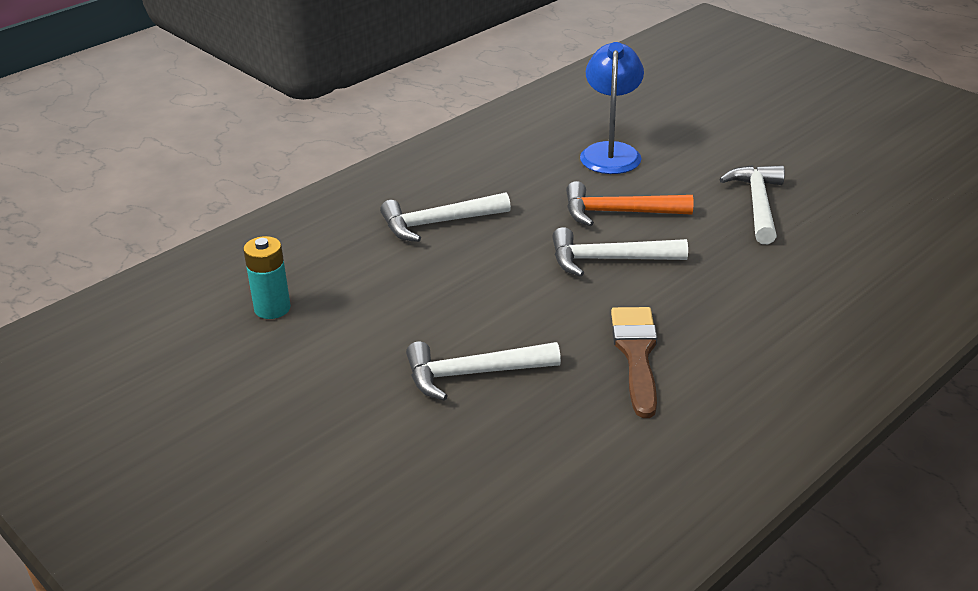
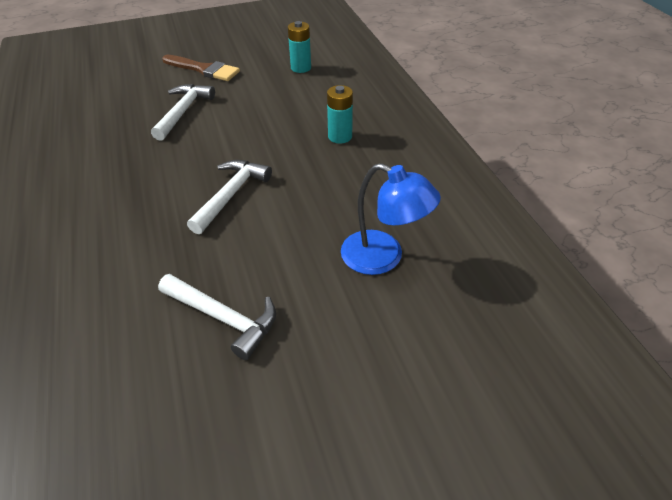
camera: 115 degrees right, 10 degrees up
(438, 223) = (340, 136): white hammer -> turquoise battery
(619, 212) = (284, 223): orange hammer -> none
(636, 354) = (132, 170): brown brush -> brown brush (204, 69)

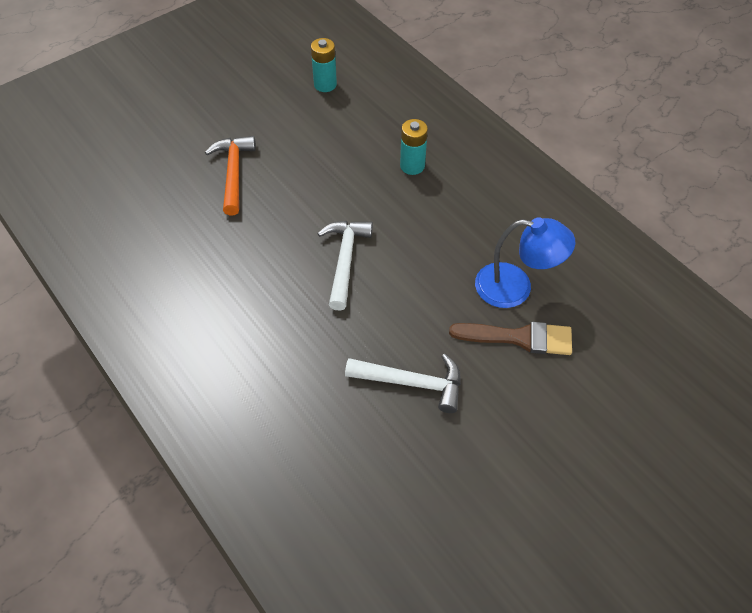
camera: 20 degrees left, 10 degrees up
(183, 112) = (233, 173): white hammer -> orange hammer
(204, 69) = (219, 110): brown brush -> brown brush (519, 338)

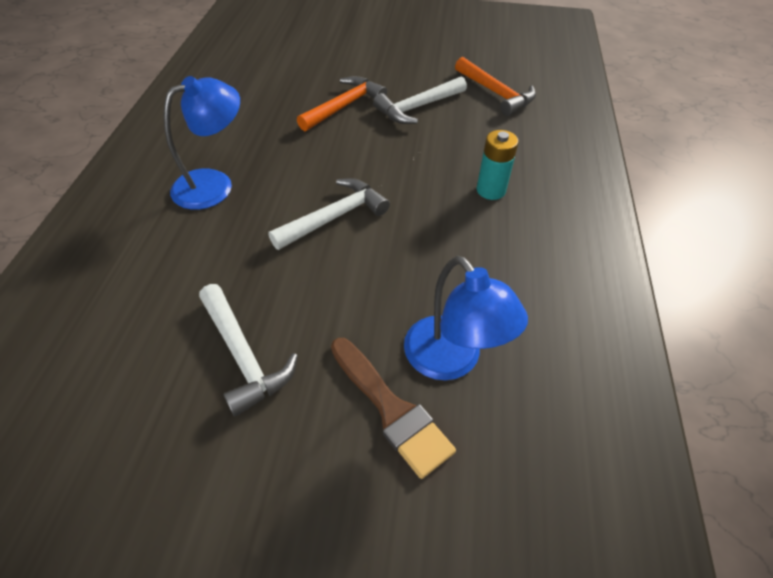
camera: 45 degrees right, 5 degrees down
(231, 304) = (214, 184): none -> blue lamp
(288, 135) = (418, 107): none -> white hammer
(325, 84) = (496, 93): turquoise battery -> orange hammer

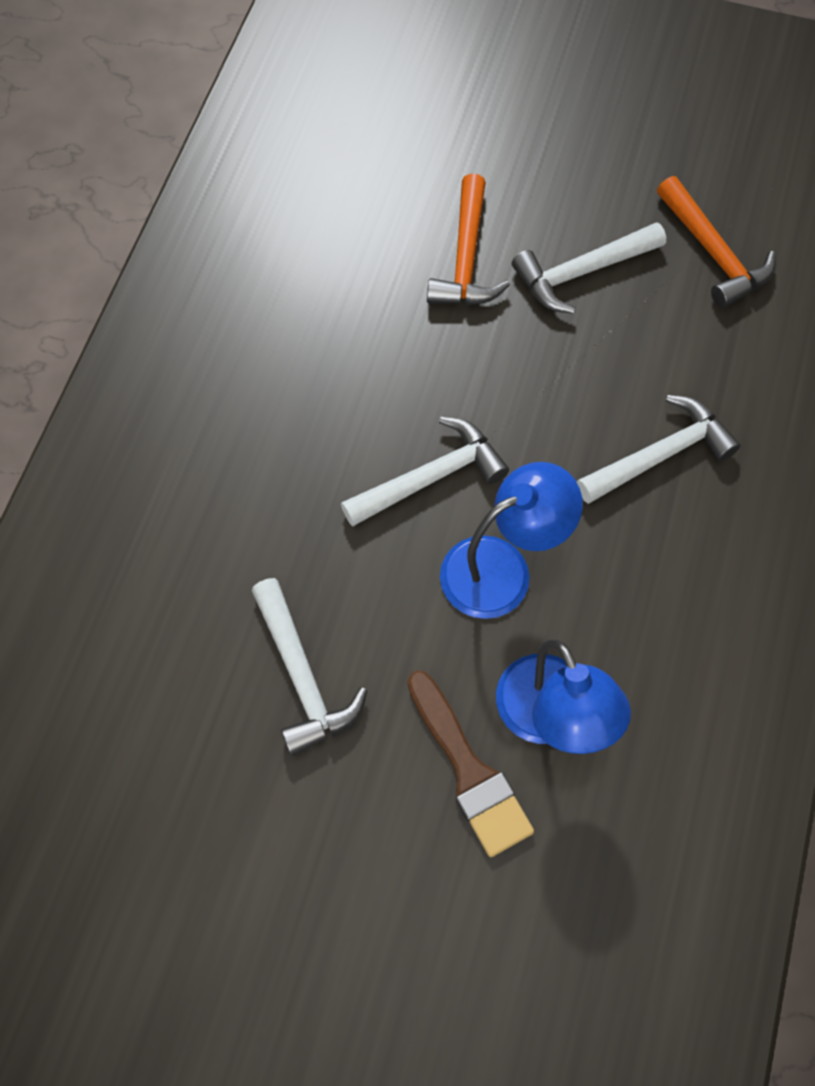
camera: 10 degrees right, 15 degrees up
(214, 184) = (268, 397): blue lamp -> blue lamp (502, 568)
(344, 106) = (466, 258): orange hammer -> orange hammer turned 135 degrees clockwise
(491, 190) = (659, 455): turquoise battery -> white hammer

